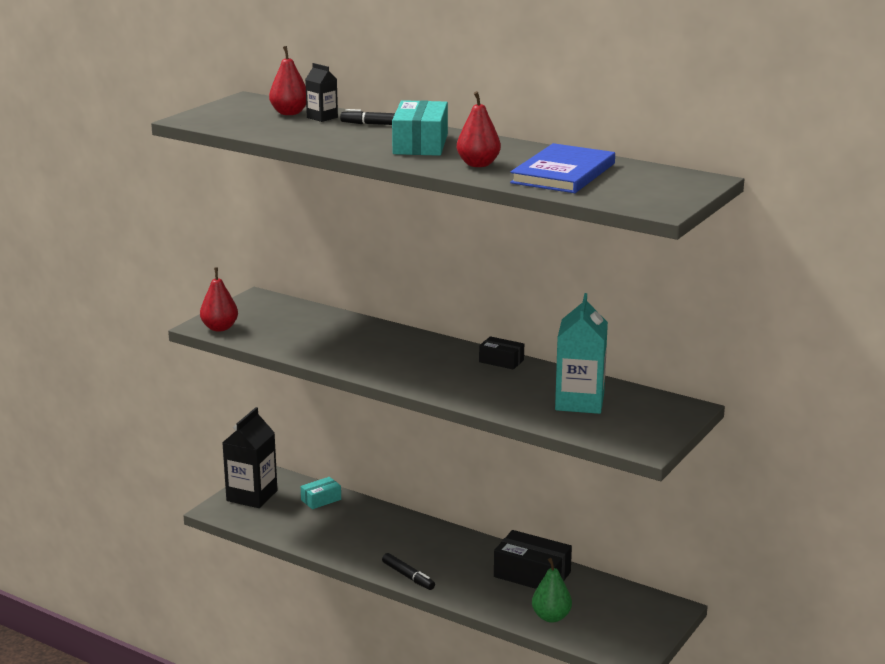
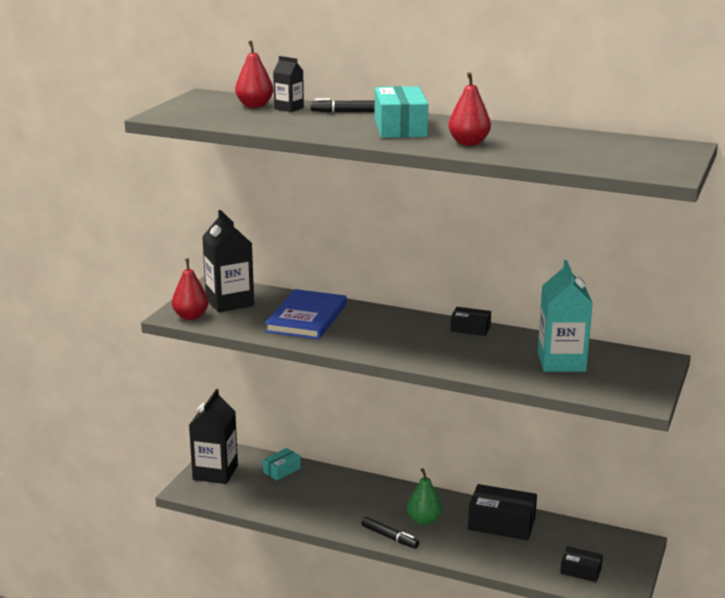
camera: 10 degrees left, 0 degrees up
(265, 316) = (229, 302): none -> black carton
(551, 617) = (535, 563): green pear -> green pear (424, 520)
(563, 173) = (554, 147): blue book -> blue book (307, 318)
(597, 629) = (580, 571): none -> black box

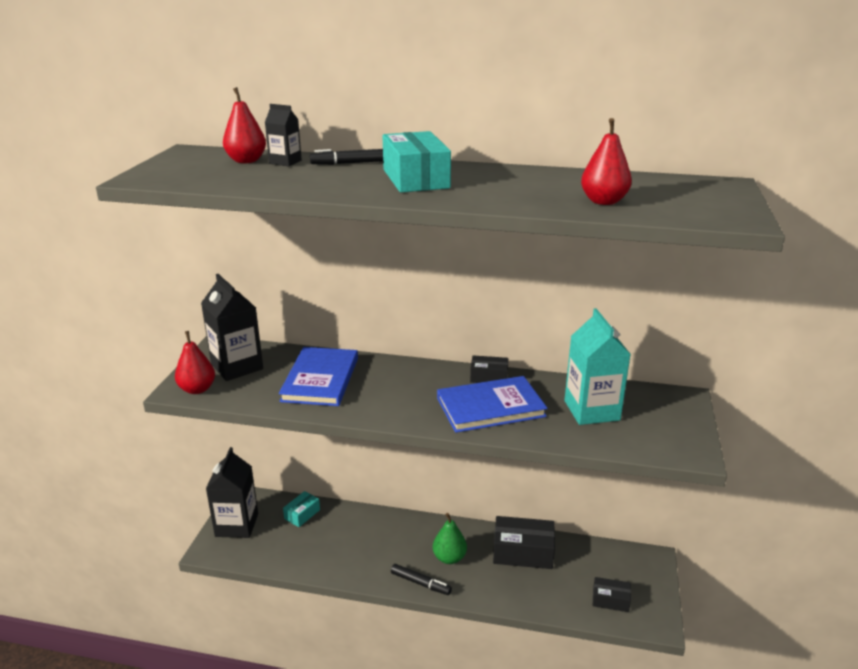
camera: 10 degrees left, 5 degrees up
(463, 351) = (490, 407): none -> blue book
(468, 143) = (499, 193): red pear -> red pear (603, 201)

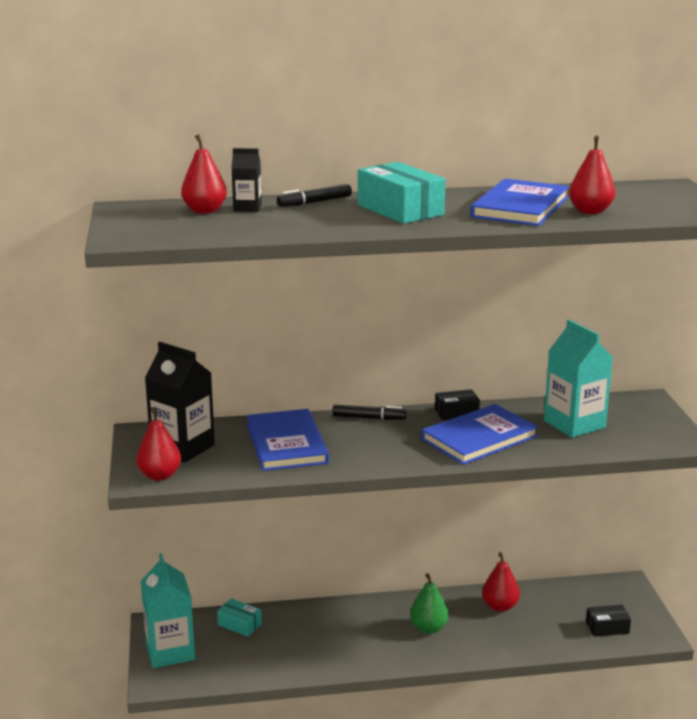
camera: 20 degrees left, 5 degrees down
(237, 525) = (170, 651): black carton -> turquoise carton
(302, 514) = (239, 624): turquoise box -> turquoise box turned 75 degrees counterclockwise
(420, 583) = (413, 657): black marker -> black marker (369, 418)
(523, 552) = (500, 606): black box -> red pear
(535, 189) = (520, 207): none -> blue book

